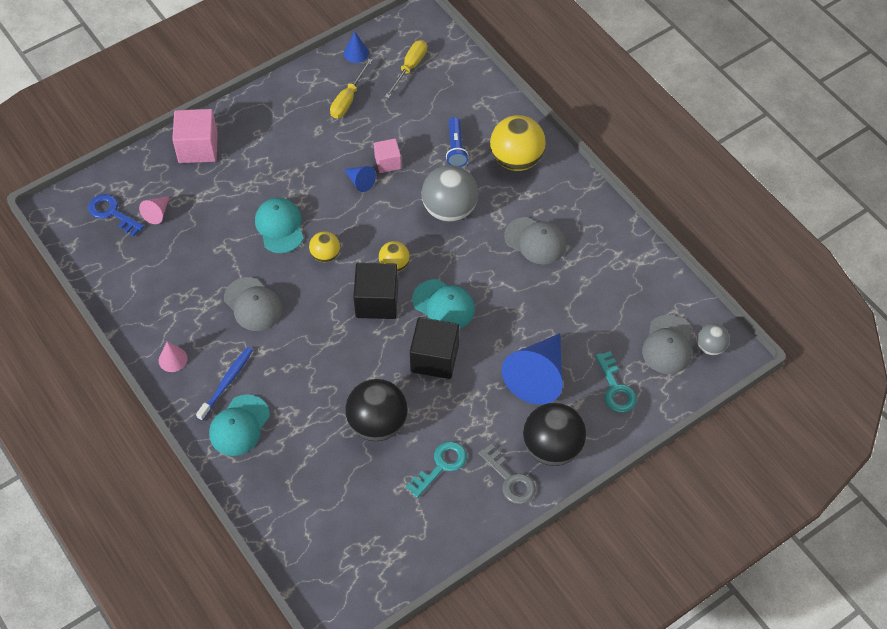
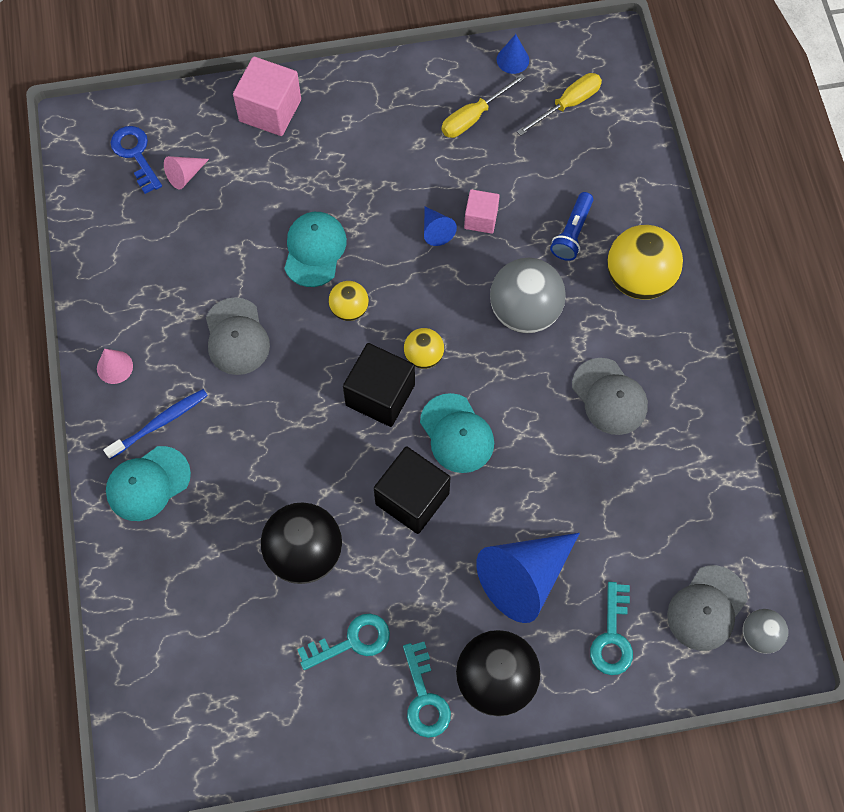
camera: 25 degrees right, 10 degrees up
(510, 479) = (424, 697): grey key -> turquoise key

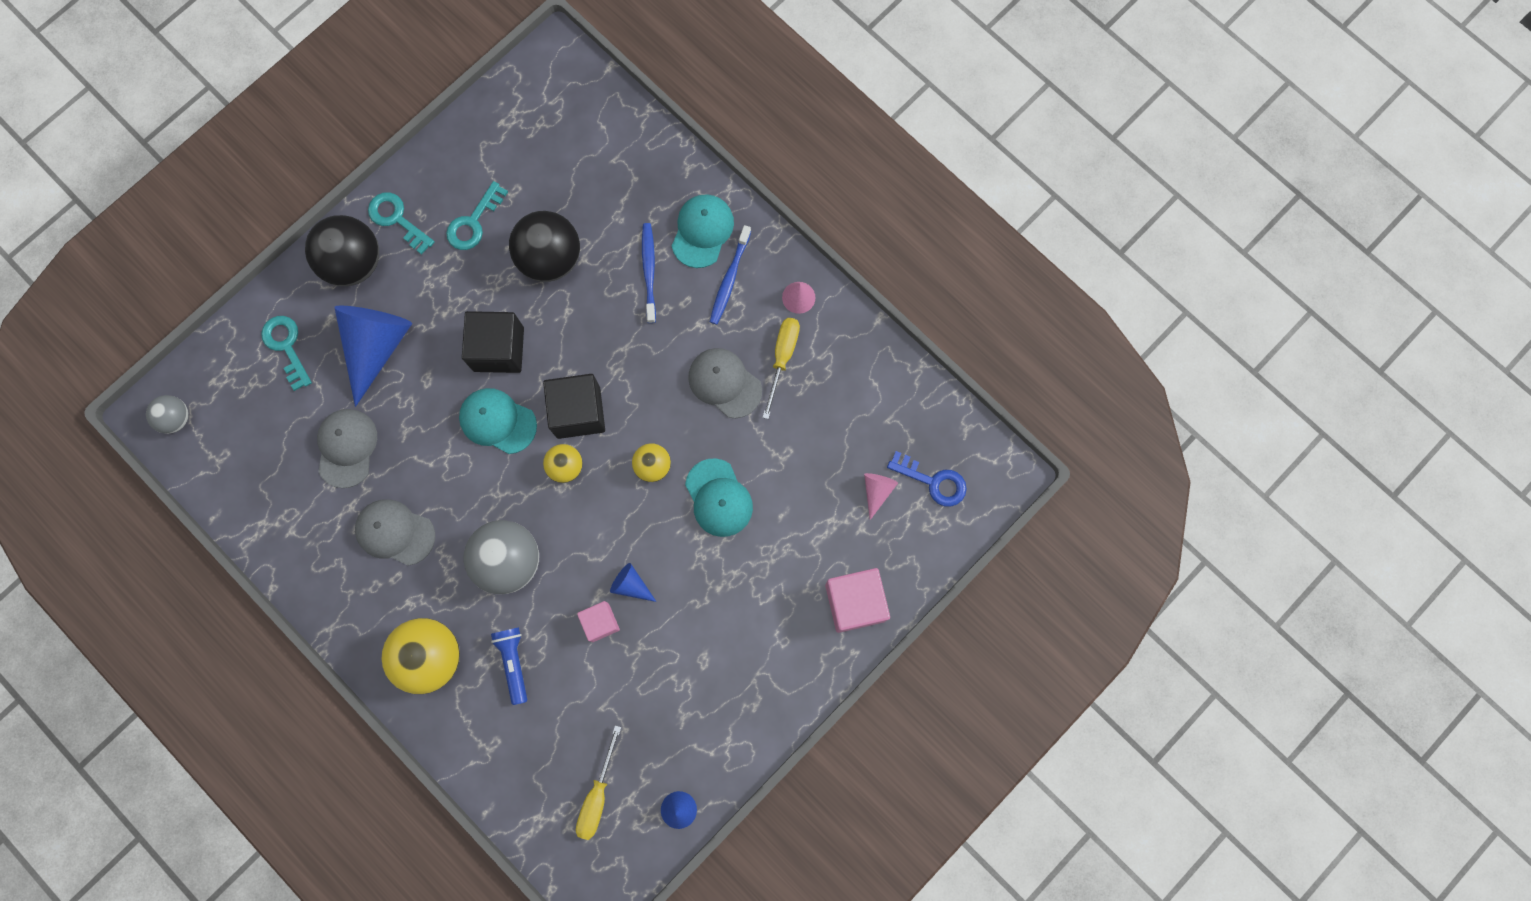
camera: 145 degrees right, 10 degrees up
(224, 479) = (649, 271): none -> blue toothbrush
(473, 117) = (673, 721): yellow screwdriver -> yellow screwdriver (782, 358)
(706, 608) = (227, 413): grey cap -> grey cap (347, 448)

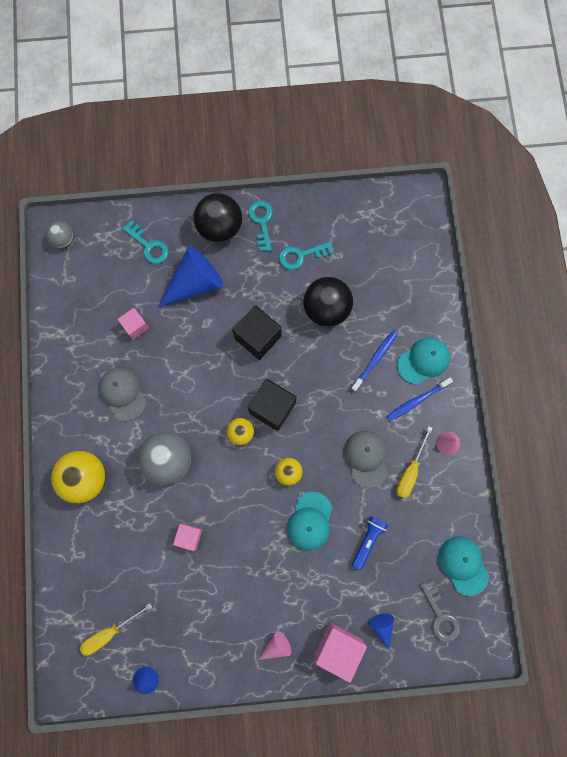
camera: 40 degrees right, 0 degrees up
(286, 346) = (149, 246): turquoise key -> turquoise key turned 120 degrees clockwise
(347, 448) = (135, 326): grey cap -> pink cube
(497, 421) = (225, 377): turquoise cap -> turquoise cap (463, 565)
(514, 662) = (126, 519): blue flashlight -> blue flashlight (368, 540)
(631, 585) = (222, 529): blue cone -> blue cone (381, 627)
(782, 358) = (410, 471): yellow screwdriver -> yellow screwdriver turned 150 degrees clockwise
(877, 491) = (403, 593): pink cone -> pink cone (276, 646)
(933, 481) = (440, 616): blue key -> grey key

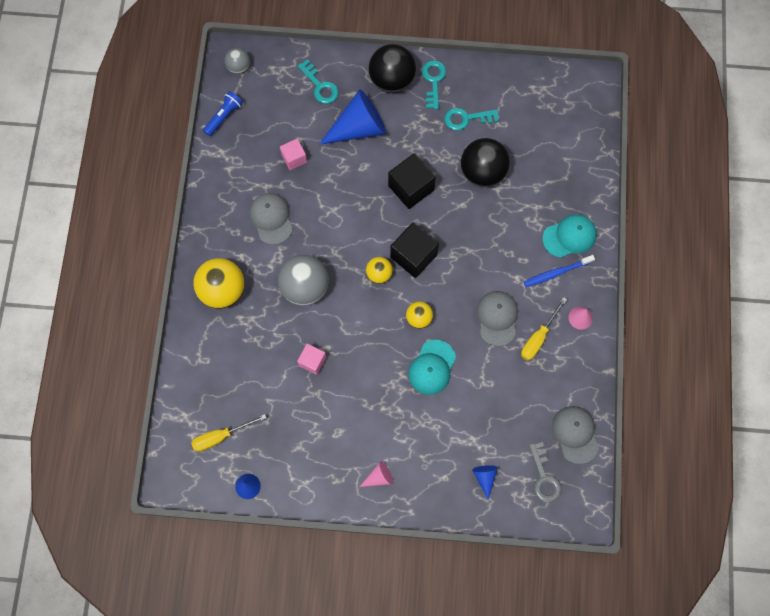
camera: 10 degrees right, 5 degrees down
(338, 648) = (438, 489): pink cube -> none
(368, 540) = (485, 395): blue flashlight -> blue flashlight (224, 116)
(375, 360) = (522, 228): blue toothbrush -> none
(463, 565) = (575, 434): turquoise cap -> grey cap

